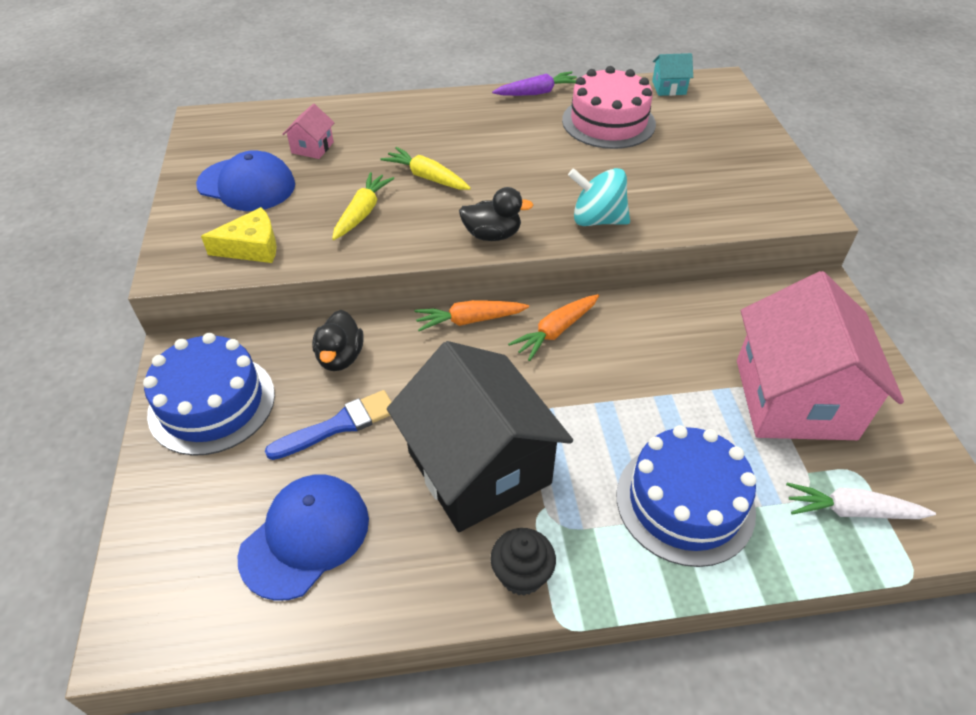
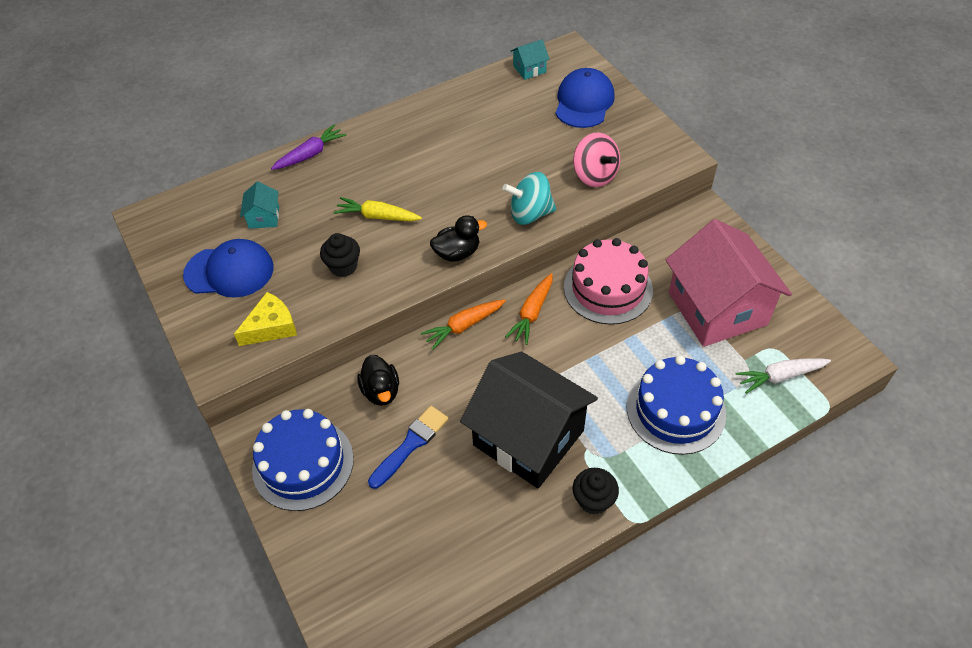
camera: 20 degrees left, 5 degrees up
(305, 537) = (434, 533): blue cap -> blue cap (584, 102)
(312, 147) = (264, 217): pink house -> turquoise house
(362, 213) = (343, 266): yellow carrot -> black cupcake
(537, 93) = (425, 105): purple carrot -> purple carrot (310, 154)
(608, 122) = (497, 118): pink cake -> pink cake (608, 288)
(694, 203) = (594, 175): none -> pink spinning top

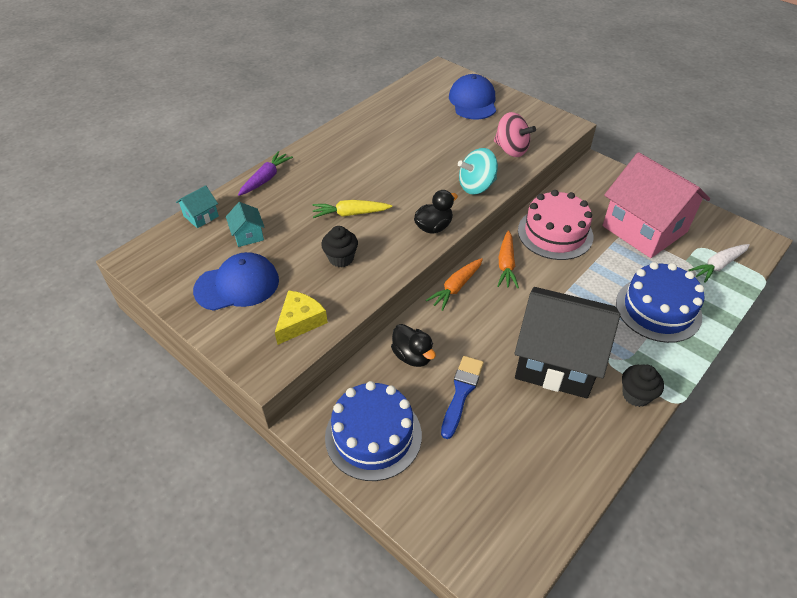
camera: 20 degrees left, 5 degrees down
(529, 69) = (417, 86): turquoise house -> turquoise house (201, 216)

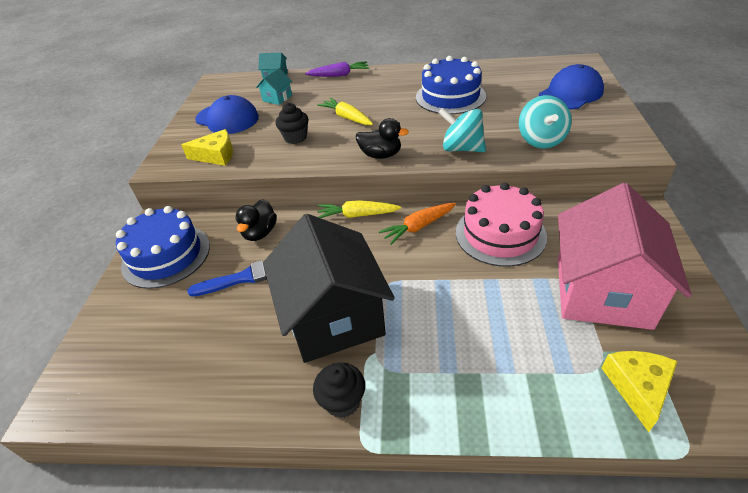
camera: 55 degrees right, 5 degrees down
(456, 287) = (358, 215): orange carrot -> yellow carrot
(511, 149) = (541, 140): pink spinning top -> turquoise spinning top
(658, 309) = (489, 362): blue cake -> blue cake (450, 97)
(718, 265) = (638, 387): white carrot -> yellow cheese

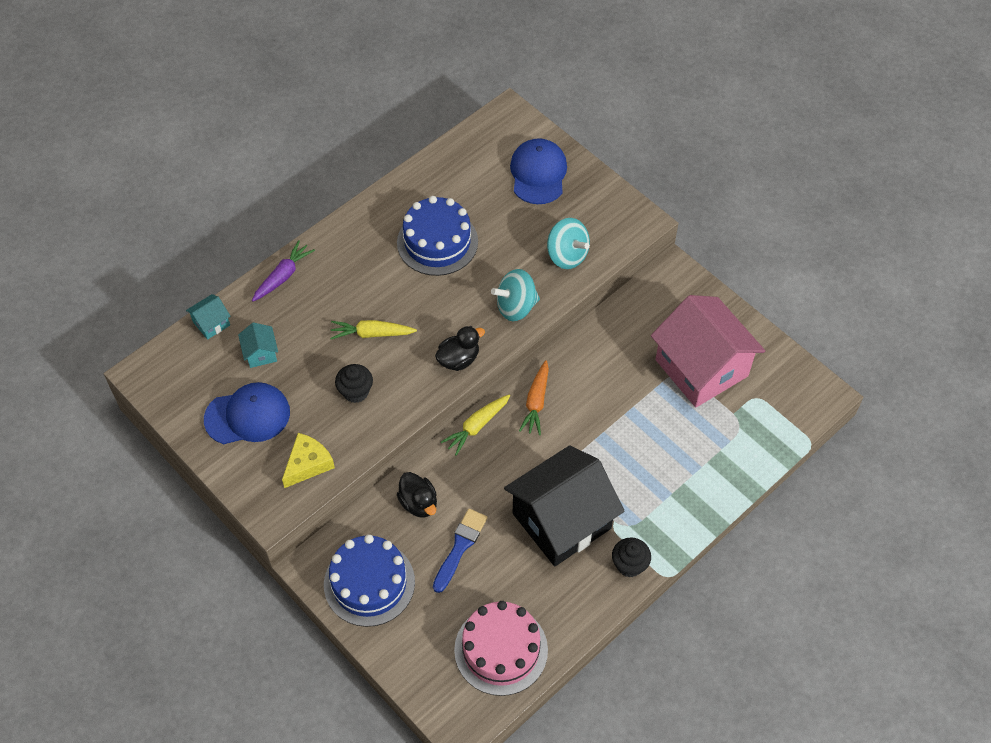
camera: 50 degrees left, 15 degrees up
(333, 317) = (561, 521): black house -> black house turned 60 degrees counterclockwise
(500, 234) = (600, 365): pink cake -> pink cake (501, 650)
(638, 387) = (766, 423): yellow cheese -> none

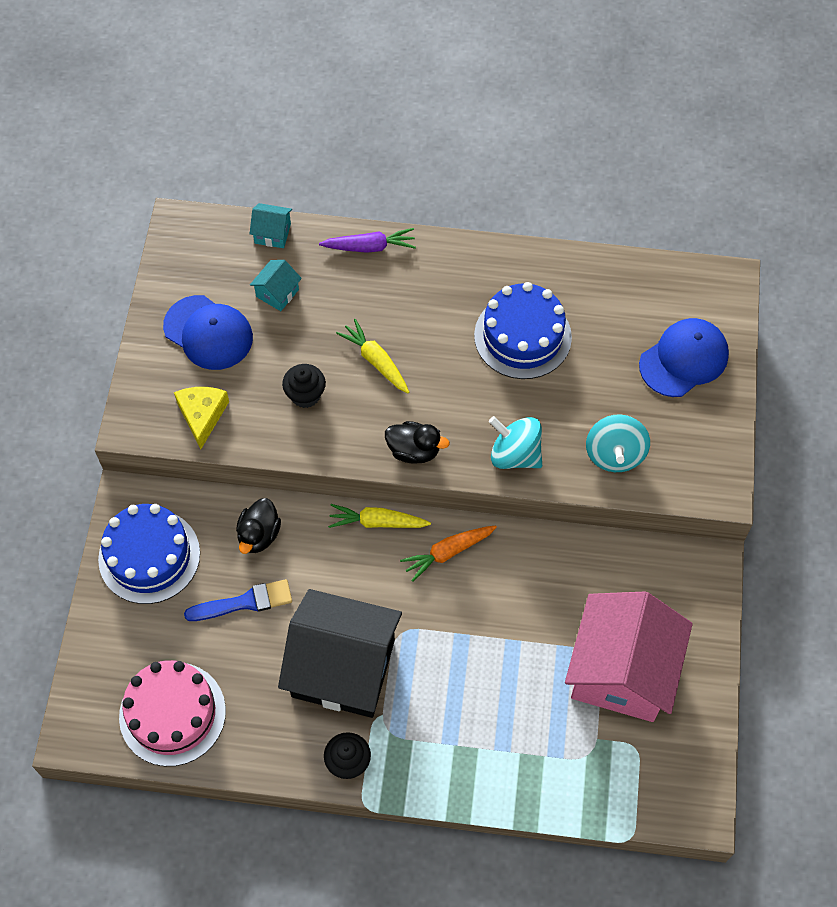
camera: 50 degrees right, 5 degrees up
(308, 464) = (202, 415): yellow cheese -> yellow cheese turned 90 degrees counterclockwise

